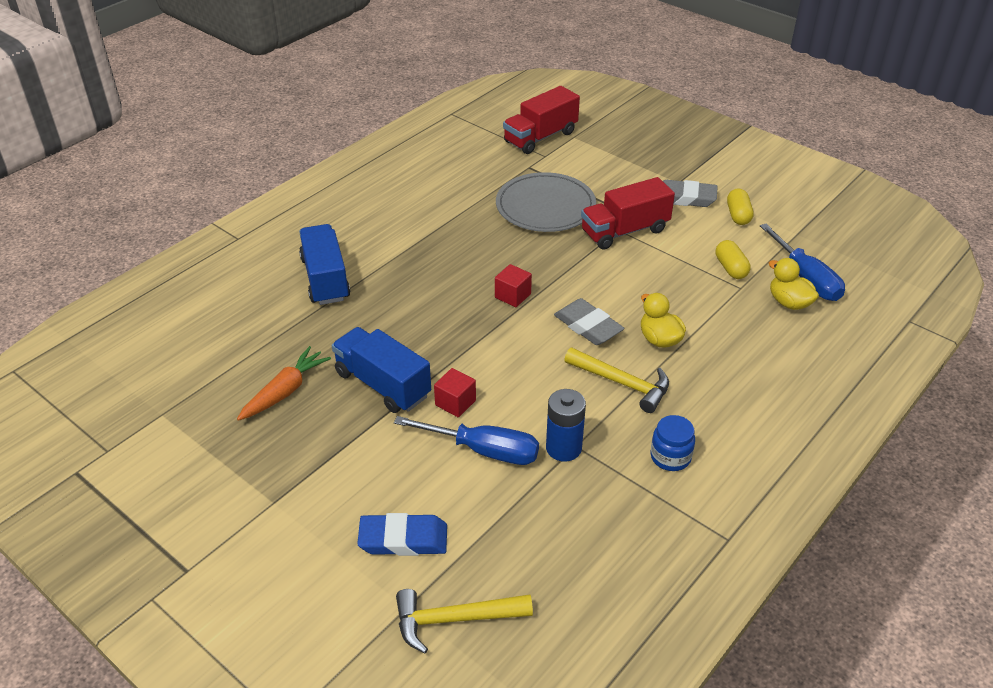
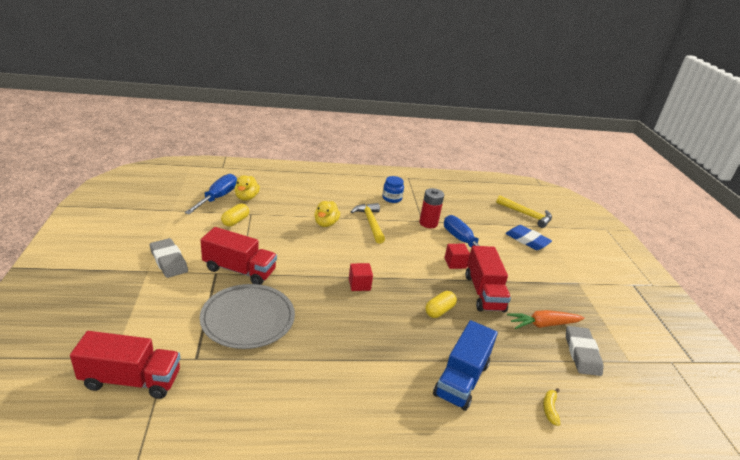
camera: 140 degrees left, 10 degrees down
(230, 306) = (550, 409): none -> yellow banana
(382, 384) = (484, 293): blue truck -> red truck
(563, 448) = (428, 223): blue battery -> red battery
(588, 326) = (346, 247): grey eraser -> grey eraser (582, 353)
(738, 215) = (171, 234): yellow capsule -> yellow capsule (439, 311)

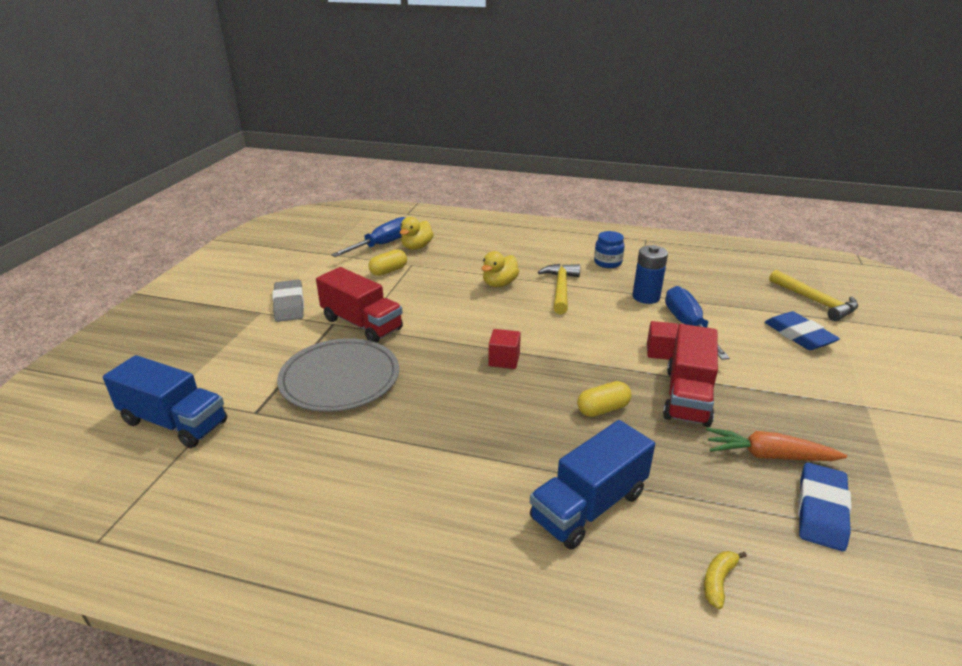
camera: 25 degrees right, 0 degrees up
(131, 380) = (174, 422): red truck -> blue truck
(428, 223) = (646, 297): red battery -> blue battery
(582, 353) = (821, 510): grey eraser -> blue eraser

